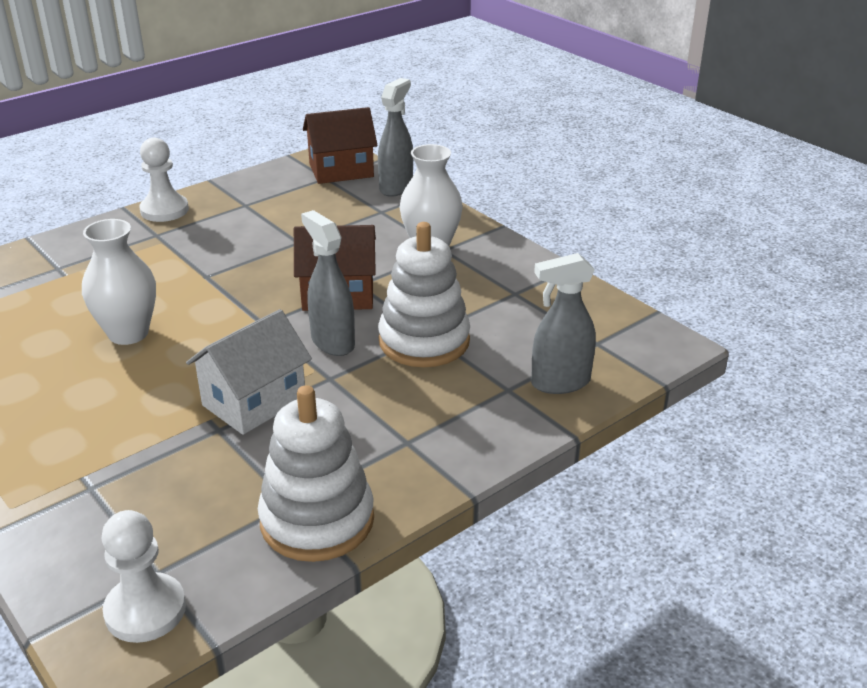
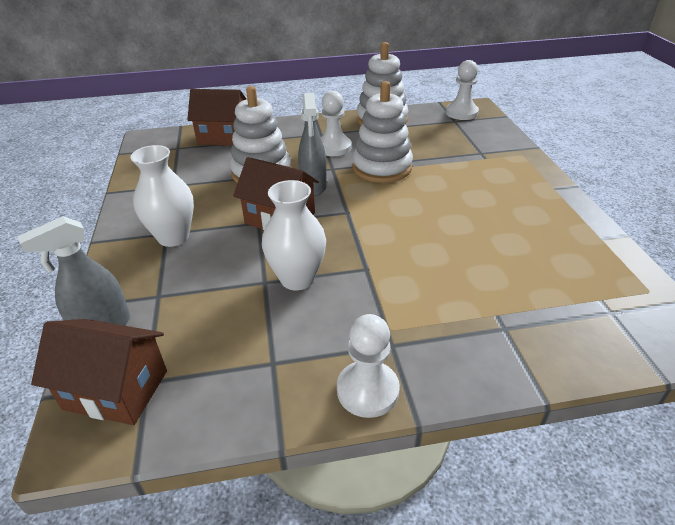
camera: 150 degrees left, 5 degrees up
(128, 333) = (446, 232): white vase -> white vase (297, 279)
(254, 402) = (382, 167): white house -> white stacking toy
(358, 417) = (333, 147): none -> white pawn
(560, 383) = (223, 137): grey spray bottle -> brown house

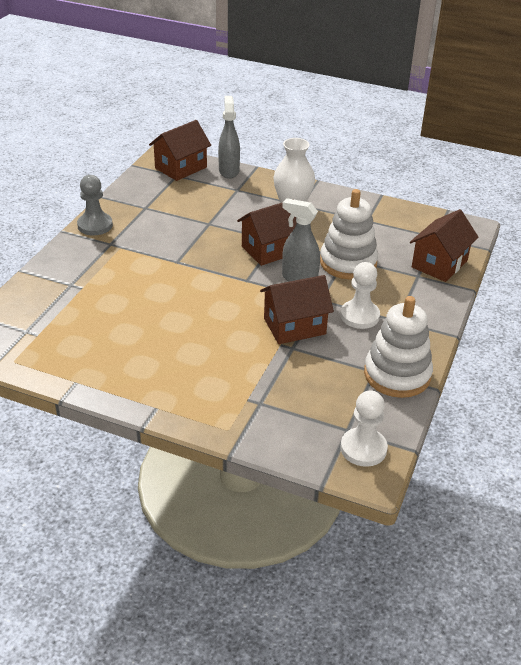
camera: 120 degrees right, 0 degrees up
(297, 279) = (198, 234): white vase -> none
(367, 390) = (95, 225): white pawn -> grey pawn
(382, 167) = (294, 326): white stacking toy -> brown house

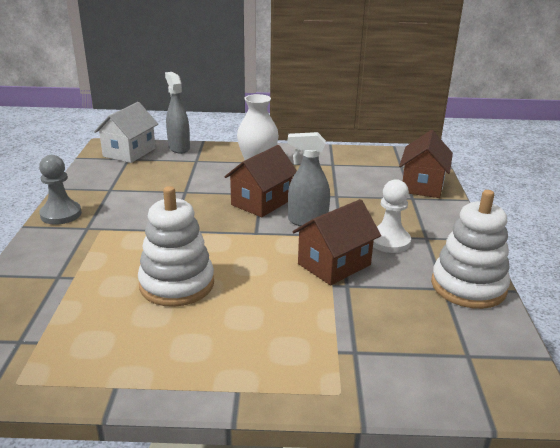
camera: 20 degrees left, 10 degrees down
(181, 168) = (129, 152): brown house -> white house
(348, 263) = (342, 199): white stacking toy -> white stacking toy (177, 284)
(363, 448) = (501, 371): white pawn -> none

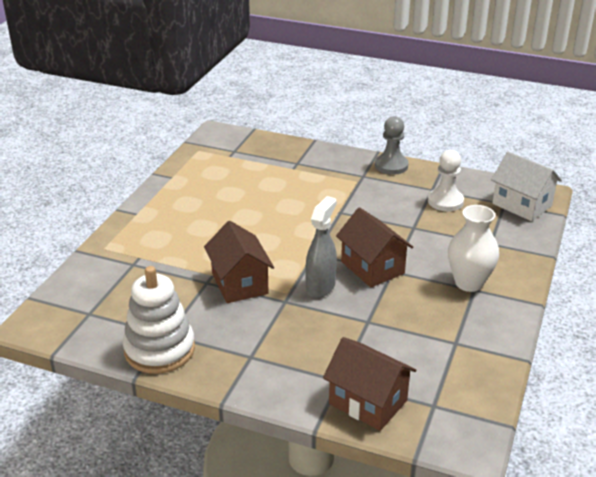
camera: 110 degrees right, 5 degrees up
(177, 284) = (258, 206): white stacking toy -> none
(179, 148) = (530, 236): grey spray bottle -> none
(389, 241) = (257, 328): white pawn -> white pawn (445, 201)

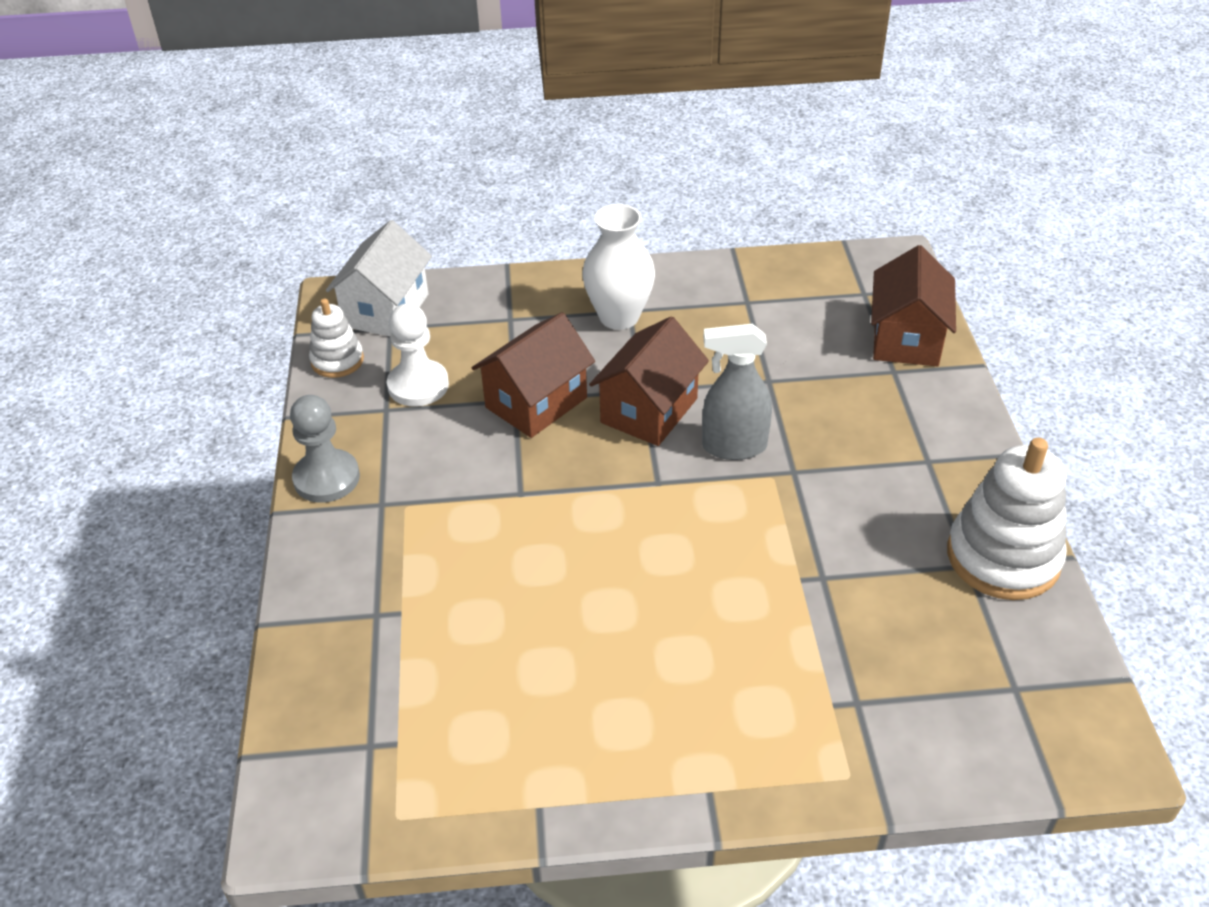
camera: 115 degrees left, 10 degrees up
(239, 283) = (795, 536): brown house -> brown house (536, 402)
(482, 183) = (337, 360): none -> white stacking toy

